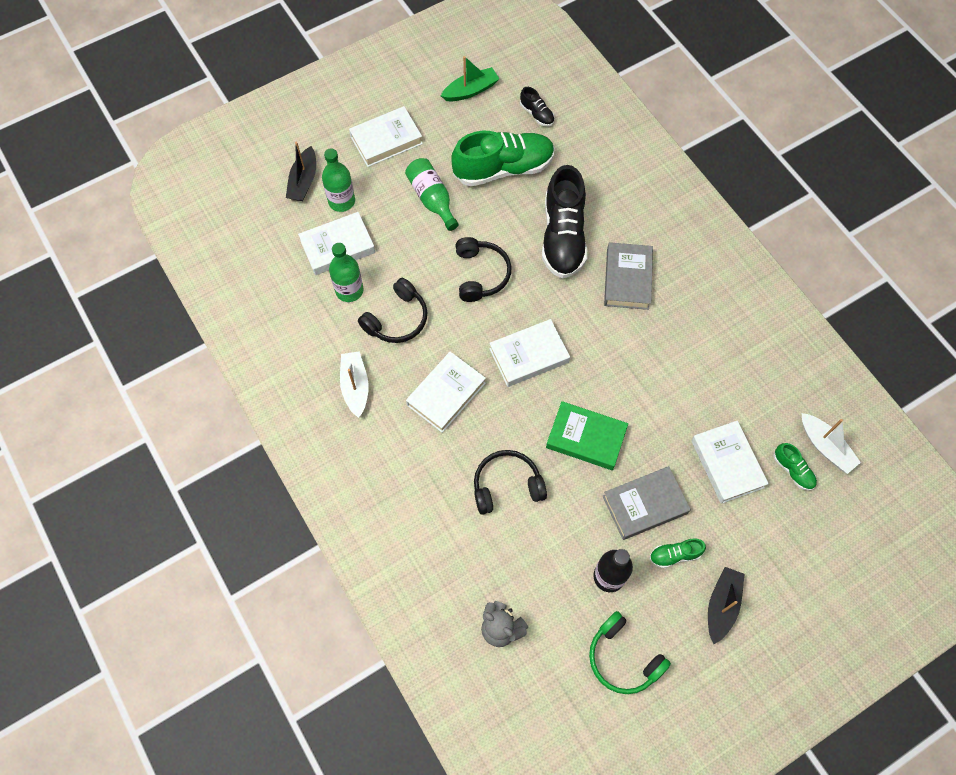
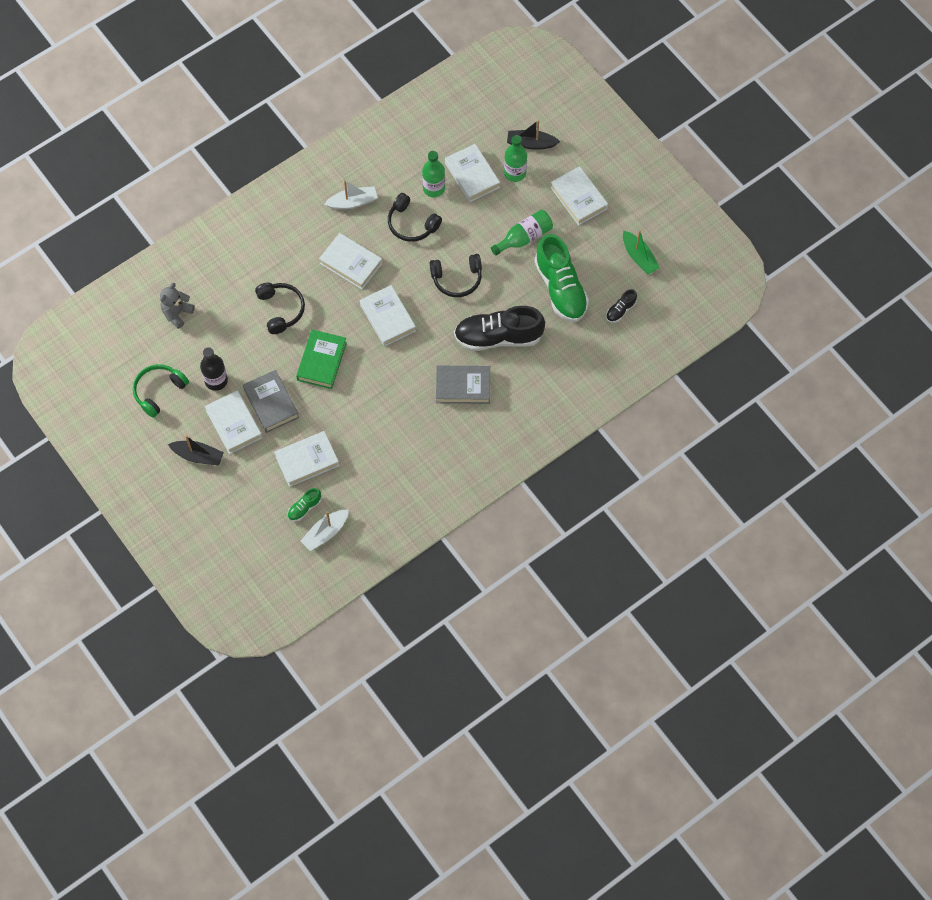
camera: 85 degrees right, 0 degrees up
(674, 555) = (234, 424): green shoe -> white book

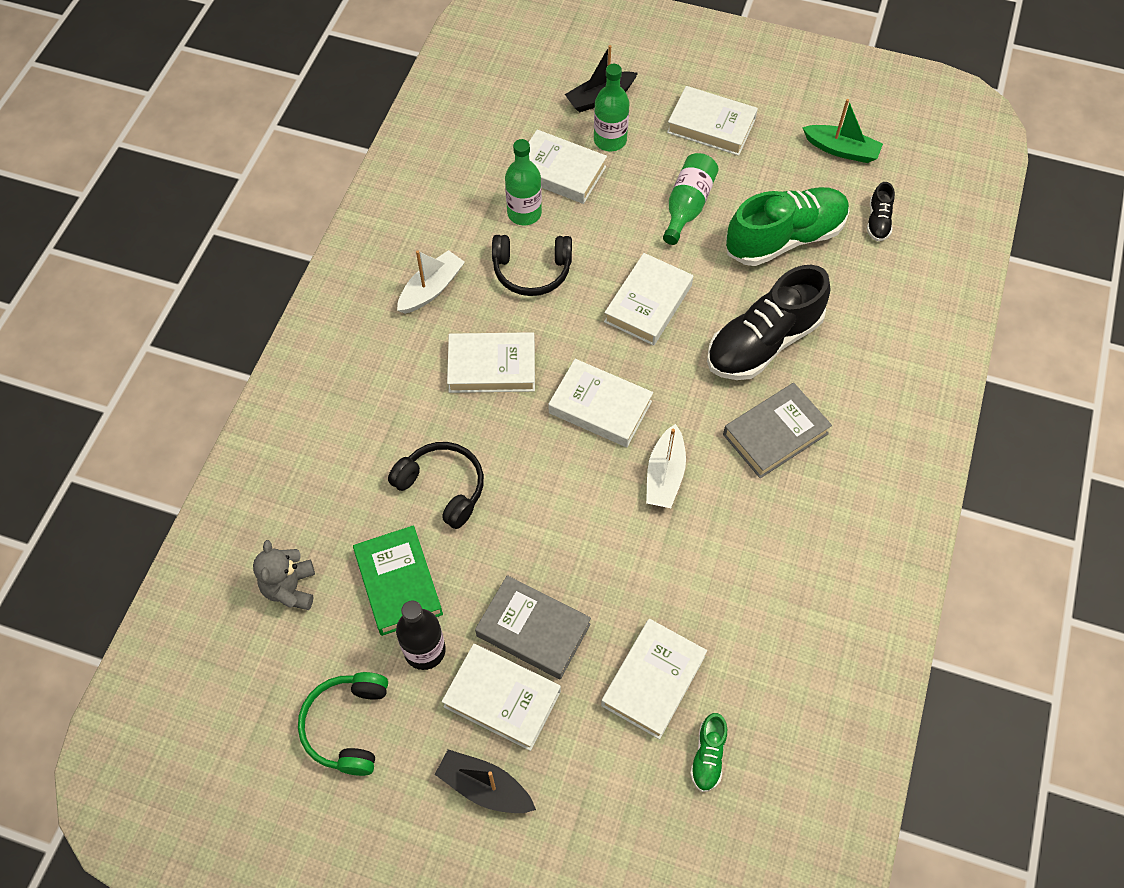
camera: 35 degrees left, 5 degrees down
(198, 456) = (484, 787): black boat -> black boat turned 135 degrees counterclockwise
(322, 361) = (558, 522): green book -> green book (398, 583)
(325, 533) = (769, 773): white boat -> white boat (665, 475)
(457, 279) = (648, 303): black headphones -> white book
(560, 288) = (785, 238): green shoe -> green shoe turned 60 degrees counterclockwise

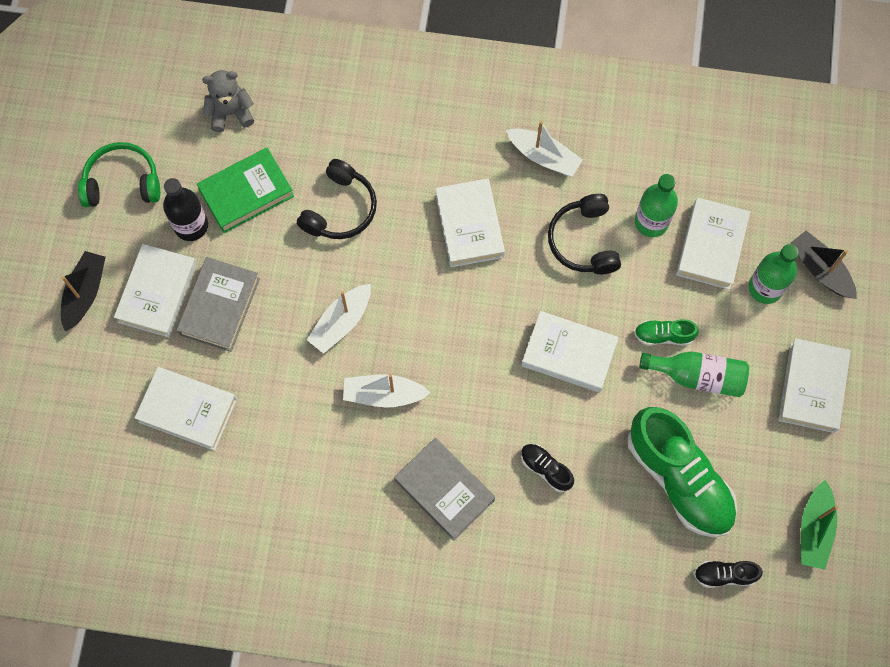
camera: 80 degrees right, 10 degrees up
(576, 504) = (341, 322): none -> white boat
(600, 407) = (444, 327): white book -> none
(708, 756) = (128, 463): green shoe -> green shoe (663, 336)
(763, 342) = (545, 469): black shoe -> black shoe, size x0.44

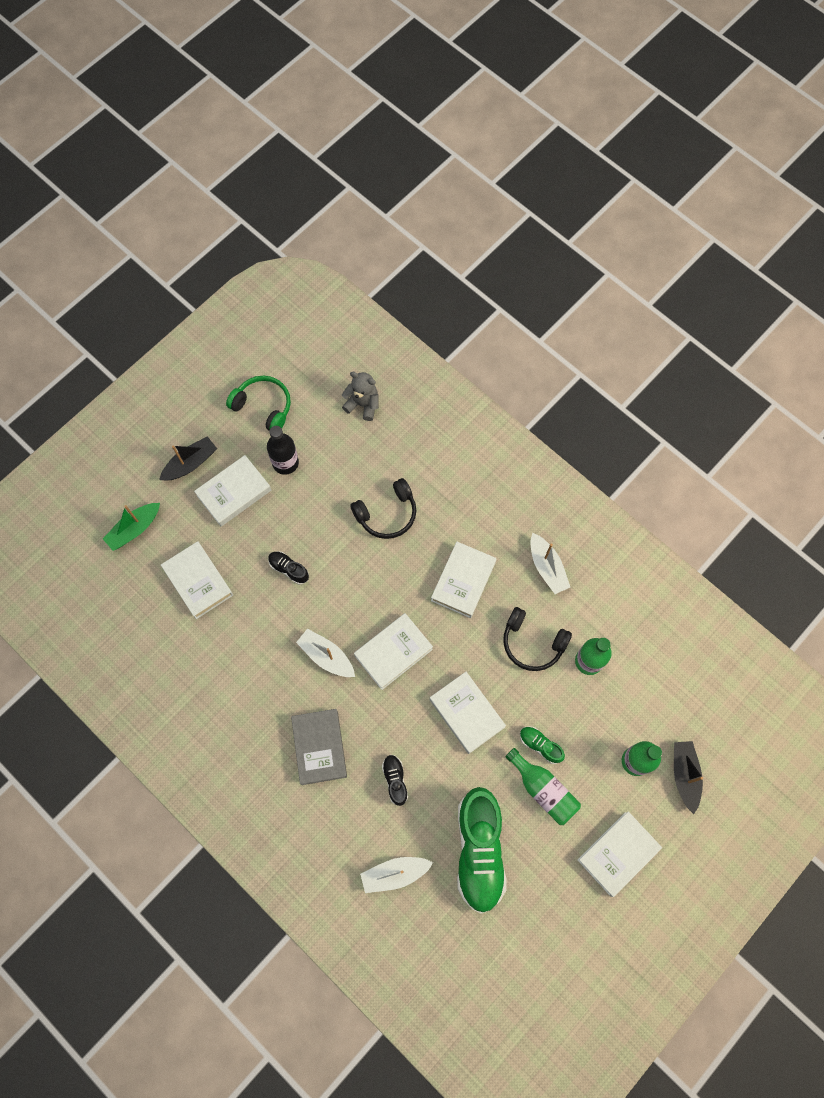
camera: 35 degrees right, 0 degrees up
(220, 306) = (265, 527): grey book -> none
(246, 193) = (335, 464): green book -> none
(341, 322) = (334, 590): white boat -> white boat (395, 873)
(583, 241) = (532, 643): black headphones -> black headphones turned 90 degrees counterclockwise
(711, 246) = (618, 706): white book -> white book (393, 652)
(724, 575) = (462, 939): black shoe -> black shoe (289, 569)
(814, 529) = (547, 953): green boat -> green boat (134, 529)

